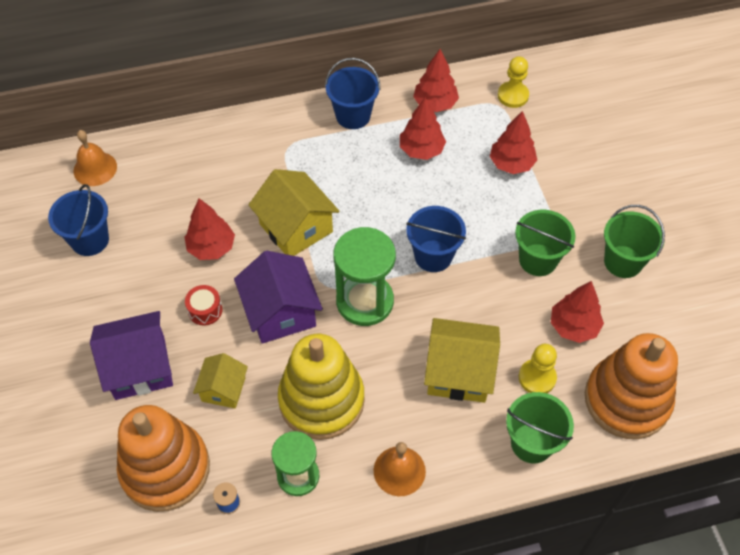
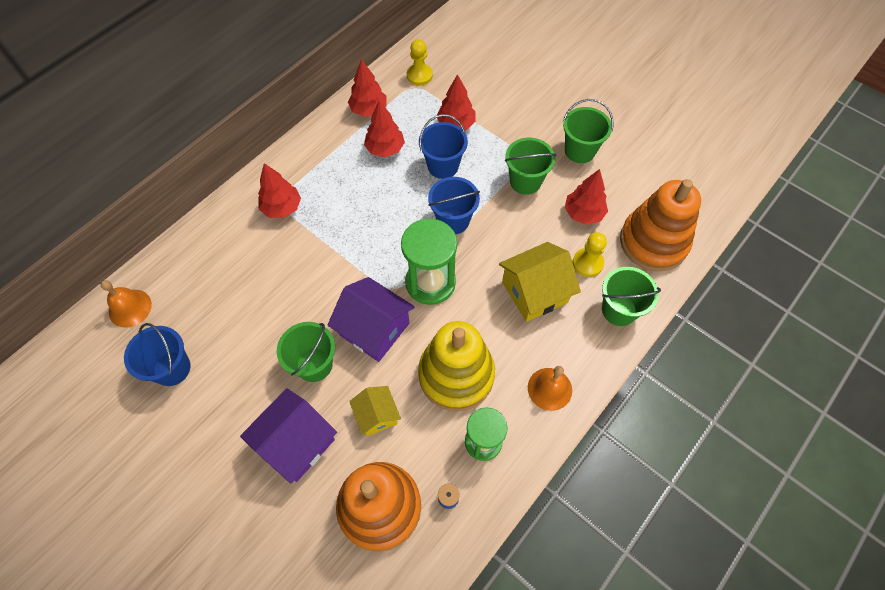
camera: 35 degrees left, 5 degrees up
(205, 310) = (314, 364): red drum -> green bucket
(211, 248) = (281, 313): red tree -> red tree (282, 208)
(296, 228) = (336, 259): yellow house -> none
(353, 116) = (314, 151): blue bucket -> blue bucket (443, 166)

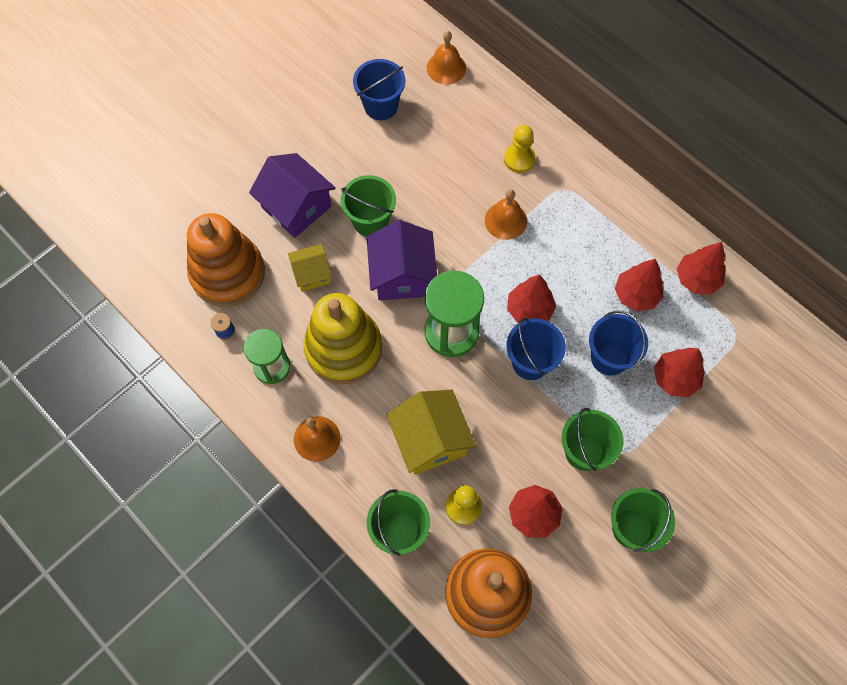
camera: 95 degrees right, 5 degrees up
(282, 208) = (555, 190): red tree -> red tree (529, 310)
(314, 245) = (505, 220): none -> orange bell
(374, 329) = (402, 275): purple house -> purple house turned 45 degrees counterclockwise
(419, 75) = (757, 341): yellow pawn -> yellow pawn (519, 159)

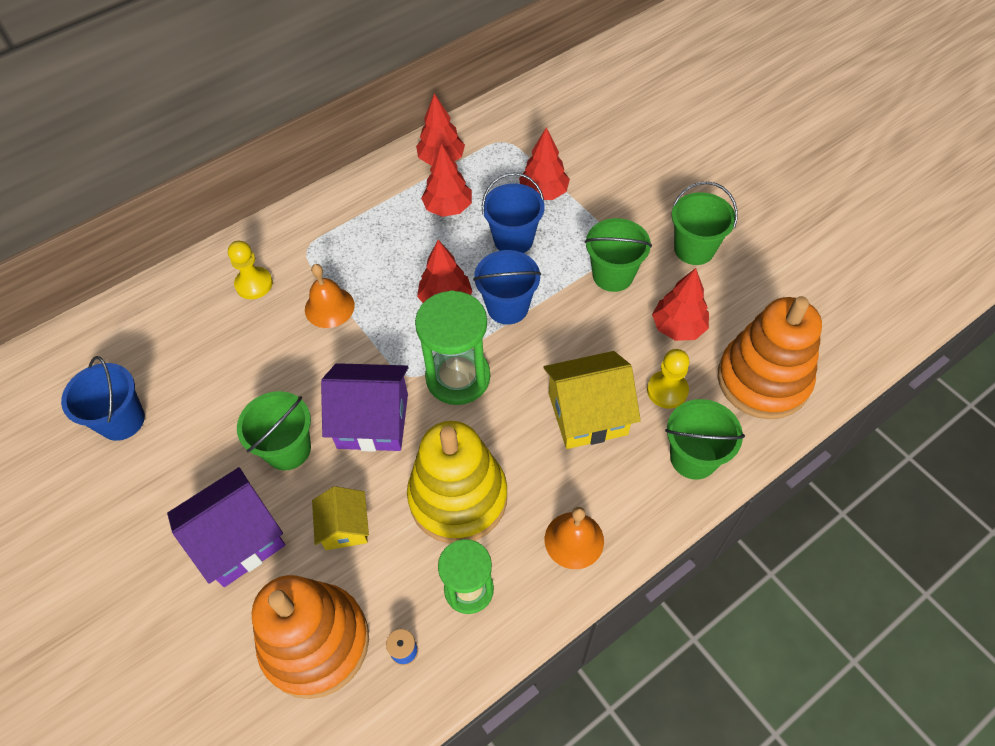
camera: 80 degrees left, 10 degrees down
(446, 68) = (97, 341): orange bell -> none

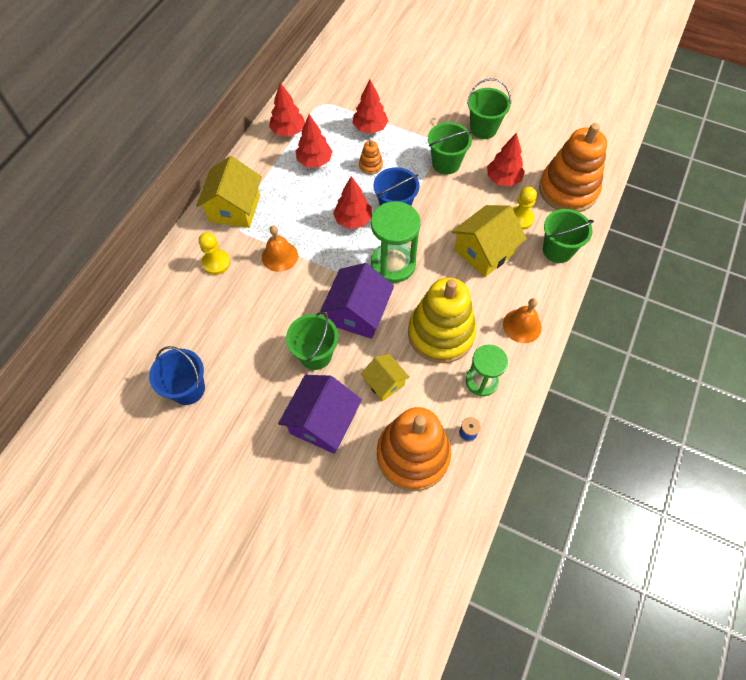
camera: 30 degrees left, 5 degrees up
(318, 228) = (234, 208): none -> yellow house
(373, 421) = (358, 313): purple house -> purple house turned 45 degrees counterclockwise
(513, 240) = (370, 165): blue bucket -> orange stacking toy

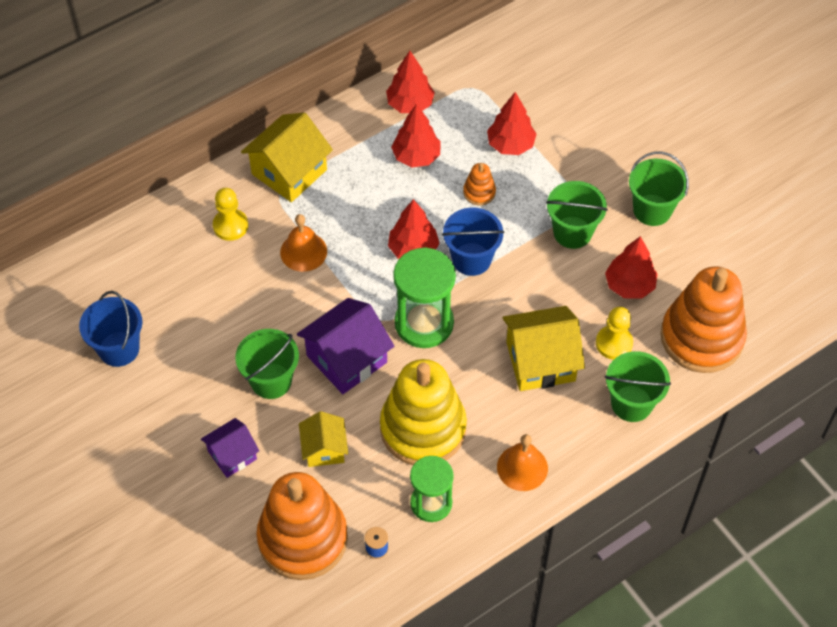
camera: 30 degrees right, 5 degrees down
(322, 422) = (232, 455): purple house -> purple house, size x0.60

